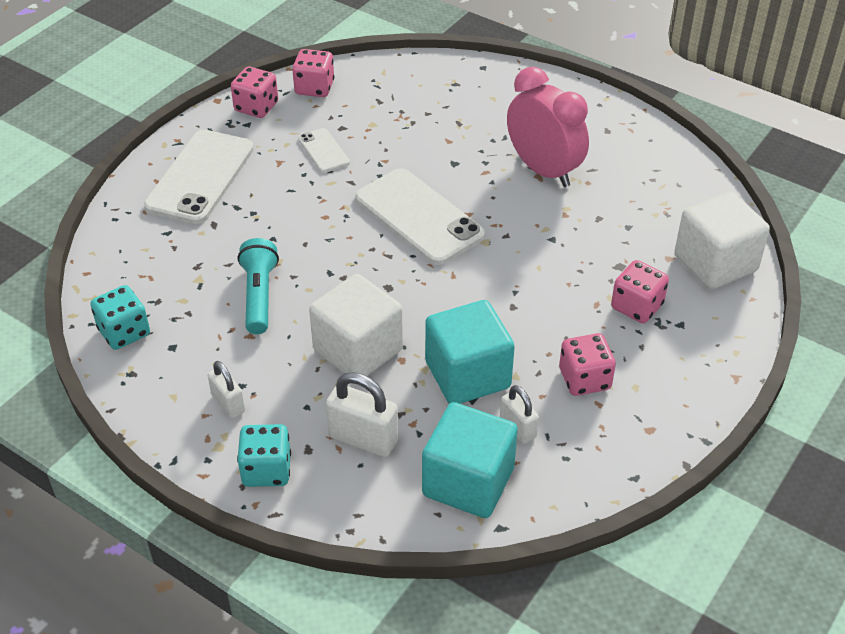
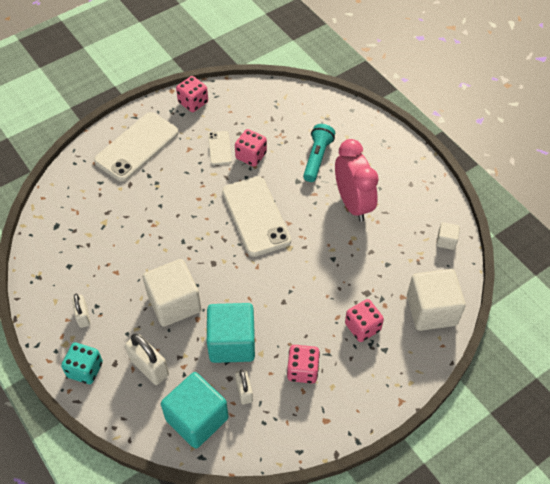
camera: 20 degrees right, 10 degrees up
(124, 332) = (46, 247): turquoise dice -> none
(259, 296) = (133, 245): turquoise flashlight -> turquoise flashlight (317, 158)
(314, 88) = (235, 97): pink dice -> pink dice (251, 156)
(689, 181) = (446, 241): none -> white cube

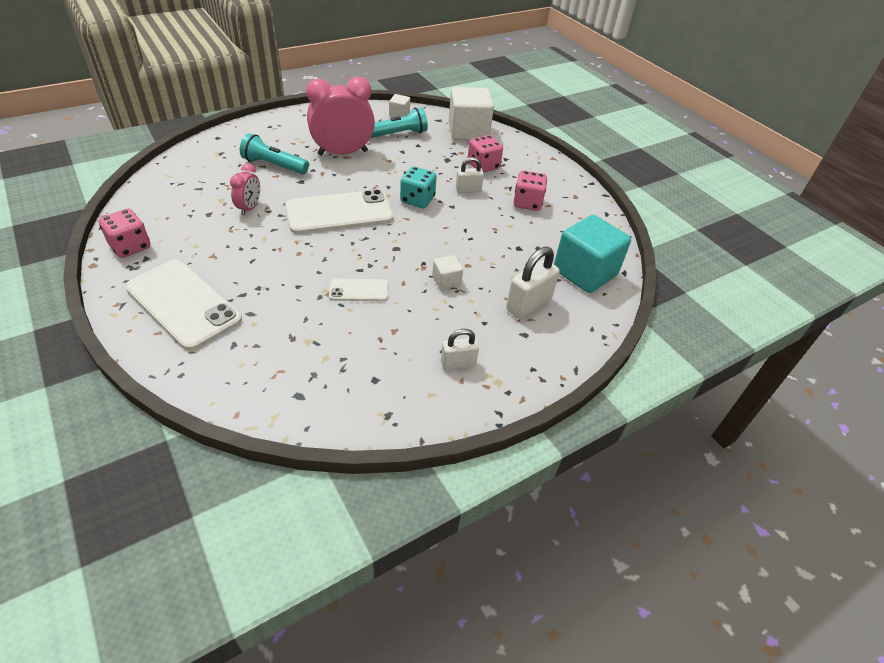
camera: 90 degrees left, 10 degrees down
(85, 369) = (534, 361): turquoise dice -> turquoise dice (417, 200)
(174, 303) = (446, 281): white cube -> white cube, size x0.46
(219, 148) = (225, 230): white phone -> white phone (359, 290)
(232, 343) = (498, 243): turquoise cube -> none
(244, 391) = (552, 239): white padlock -> white padlock (468, 190)
(251, 156) = (249, 208): pink dice -> pink clock
(403, 244) = (398, 134): none -> turquoise flashlight

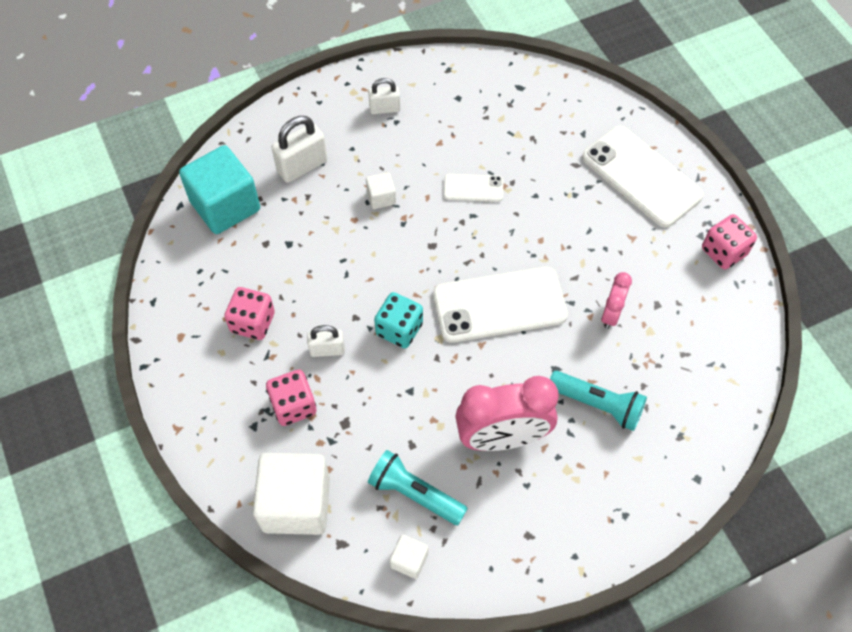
camera: 170 degrees left, 15 degrees up
(398, 134) = (415, 494): turquoise flashlight -> turquoise flashlight turned 45 degrees clockwise

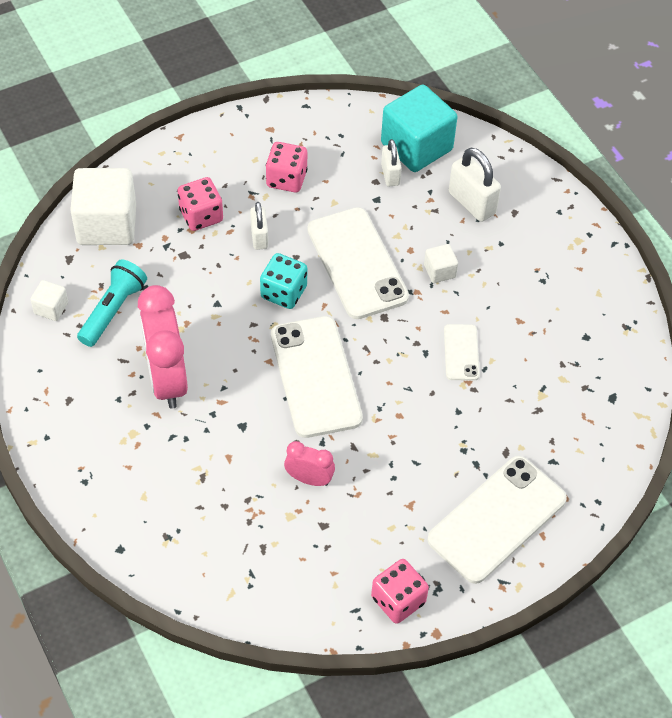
camera: 85 degrees right, 5 degrees down
(367, 264) = (357, 263): none -> white phone
(385, 109) = (559, 269): white padlock -> white padlock (390, 174)
(597, 404) = (202, 462): turquoise flashlight -> none

